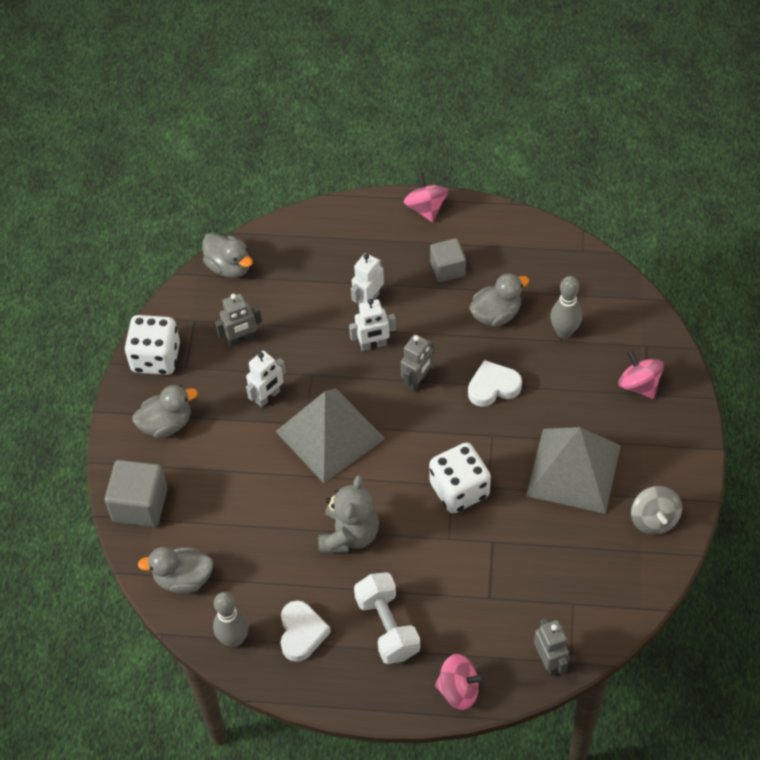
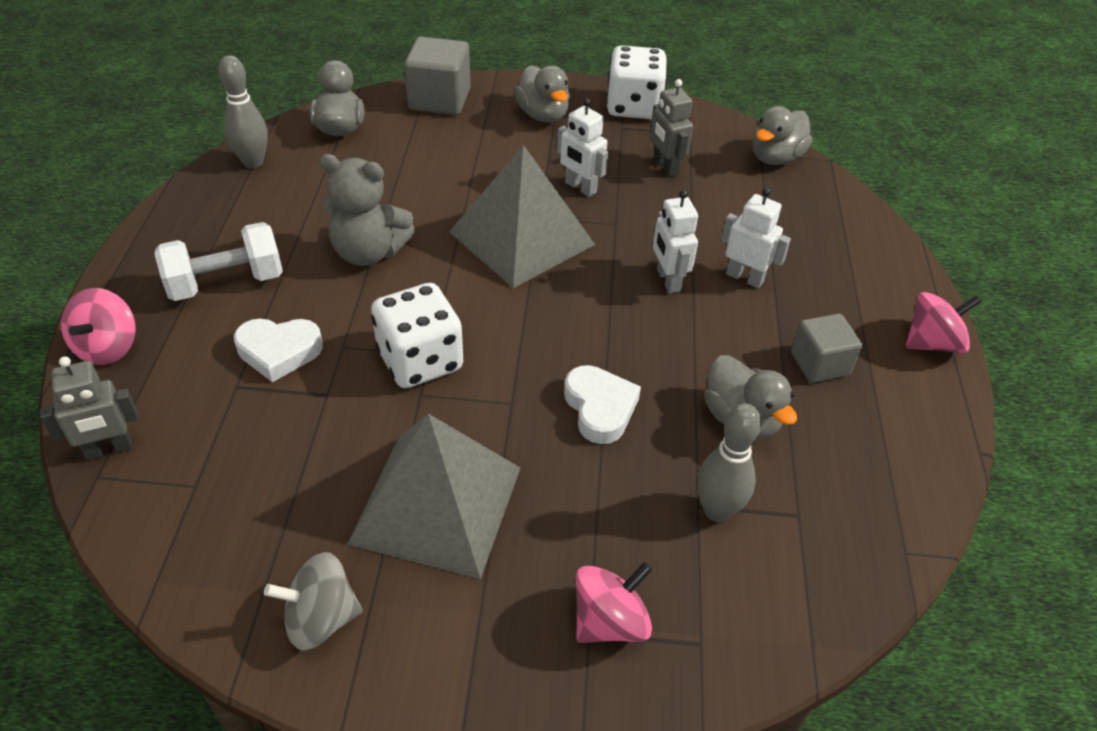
camera: 85 degrees right, 10 degrees down
(302, 633) = (243, 211): white heart -> white heart (279, 352)
(417, 381) = (609, 323): grey robot -> none

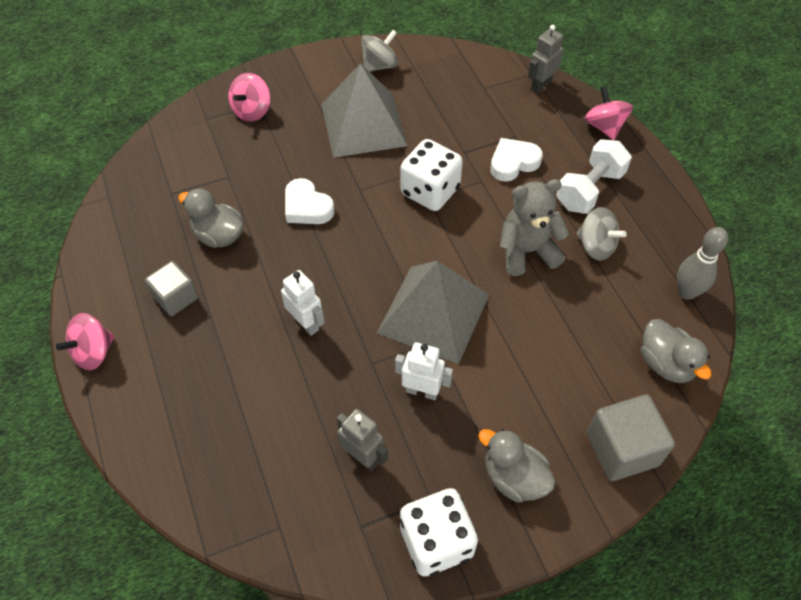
camera: 155 degrees right, 10 degrees up
(290, 228) = (595, 246): none -> grey spinning top
(717, 510) = (217, 177): grey bowling pin -> none
(745, 277) = (249, 353): white robot -> none
(775, 158) = (263, 528): grey duck -> none

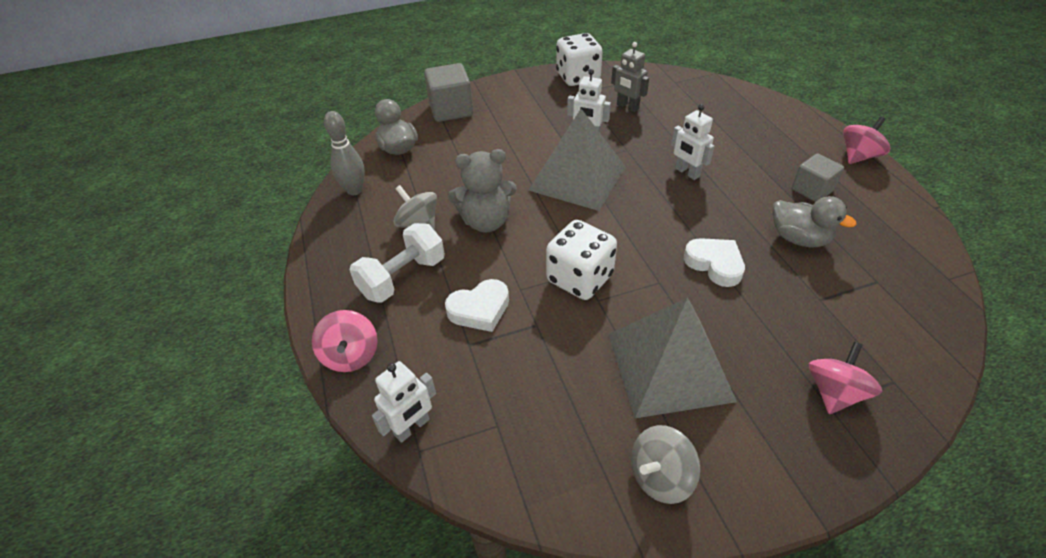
camera: 175 degrees left, 10 degrees down
(514, 477) = (526, 99): grey duck -> none
(541, 85) = (412, 427): grey robot -> white robot

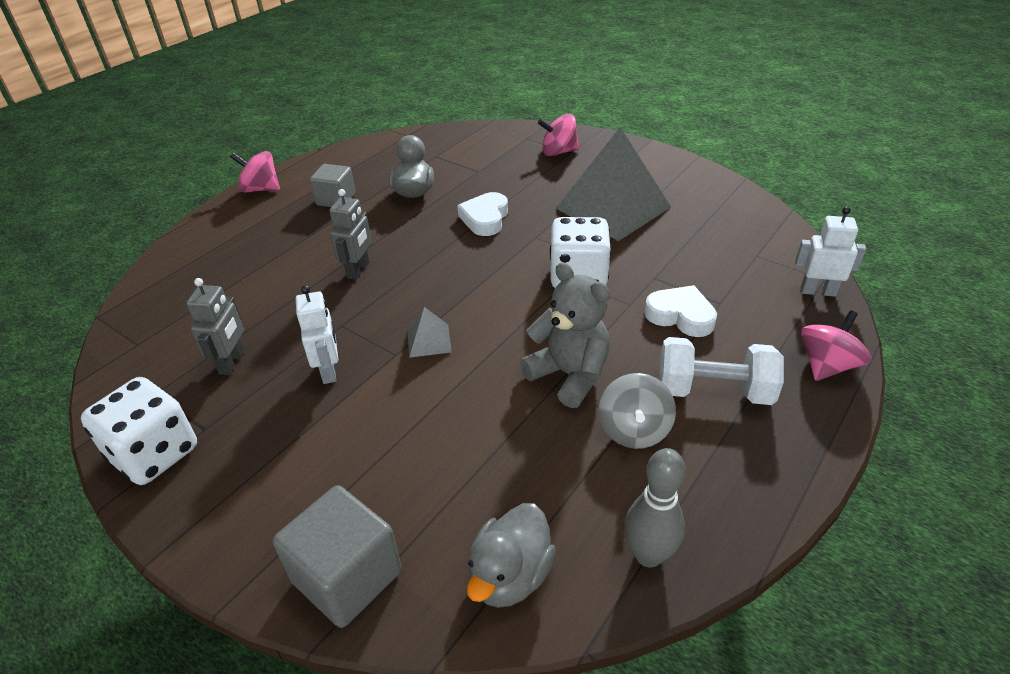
camera: 125 degrees left, 5 degrees down
(577, 178) = (429, 340): grey pyramid -> grey pyramid, size x0.41
(660, 476) = (695, 187): grey spinning top -> none
(687, 172) = (358, 270): white robot -> grey robot

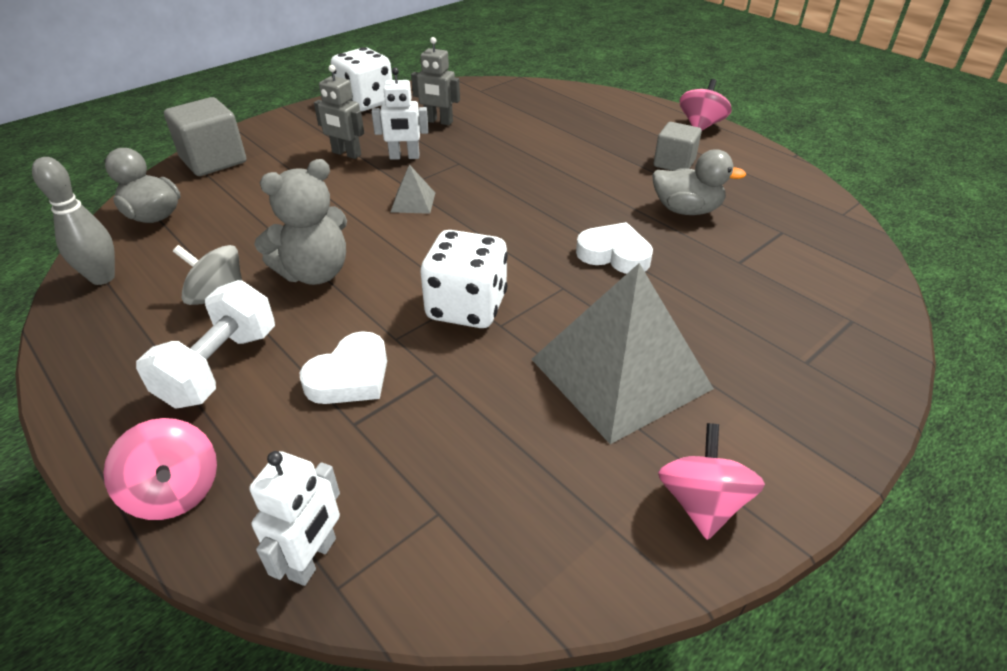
camera: 100 degrees right, 0 degrees up
(358, 270) = (537, 172): grey robot -> grey robot (346, 154)
(558, 152) = (804, 348): pink spinning top -> pink spinning top (701, 503)

